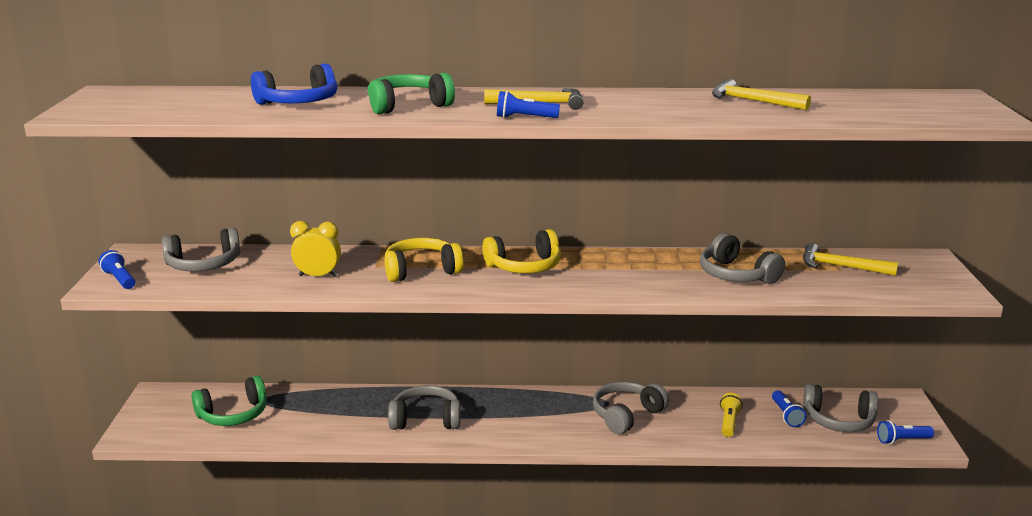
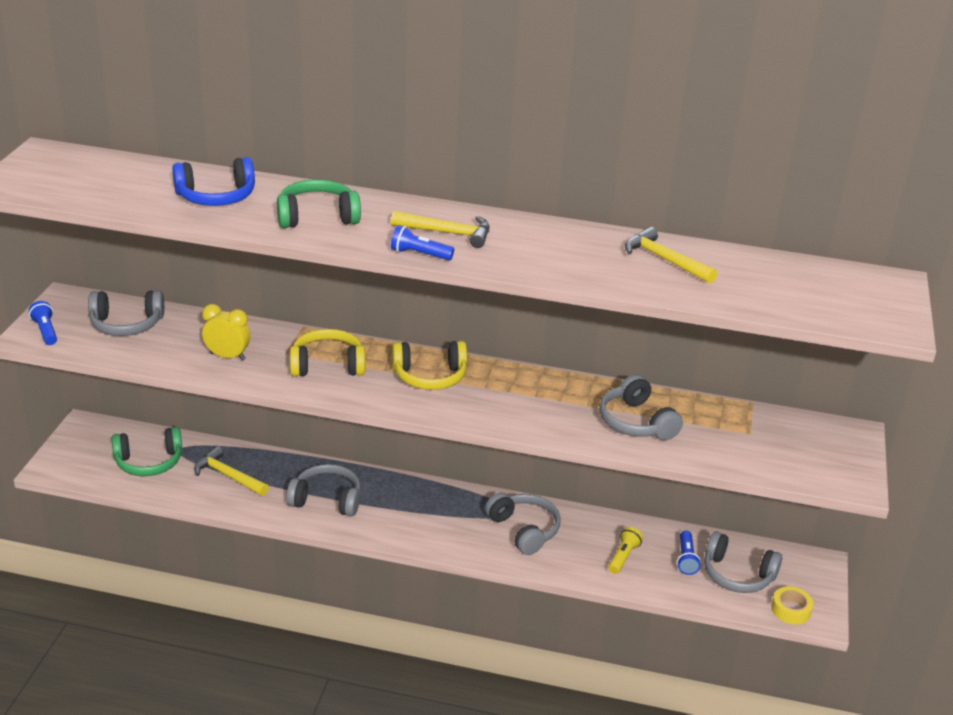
camera: 10 degrees right, 10 degrees up
(626, 415) = (524, 530): grey headphones -> grey headphones turned 90 degrees clockwise
(840, 267) = (751, 429): yellow hammer -> yellow hammer (228, 476)
(902, 440) = (791, 610): blue flashlight -> yellow tape

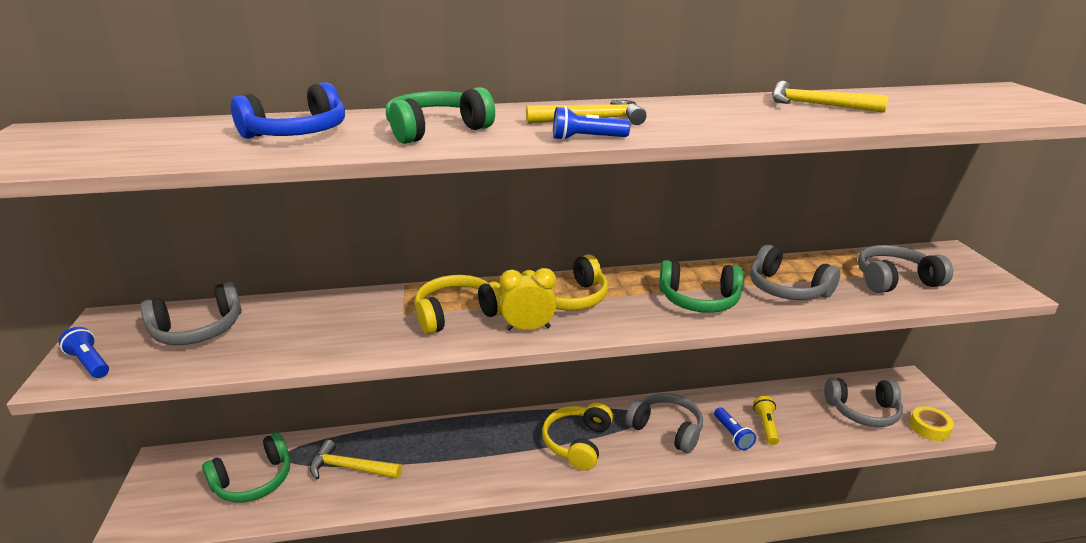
camera: 20 degrees left, 5 degrees down
(227, 356) = (339, 333): yellow clock -> yellow clock (528, 328)
(327, 500) = (467, 460): grey headphones -> grey headphones (895, 280)
(432, 516) = (577, 443): none -> yellow headphones
(543, 410) = (699, 300): none -> green headphones
(686, 559) = (814, 411): blue flashlight -> blue flashlight (732, 435)

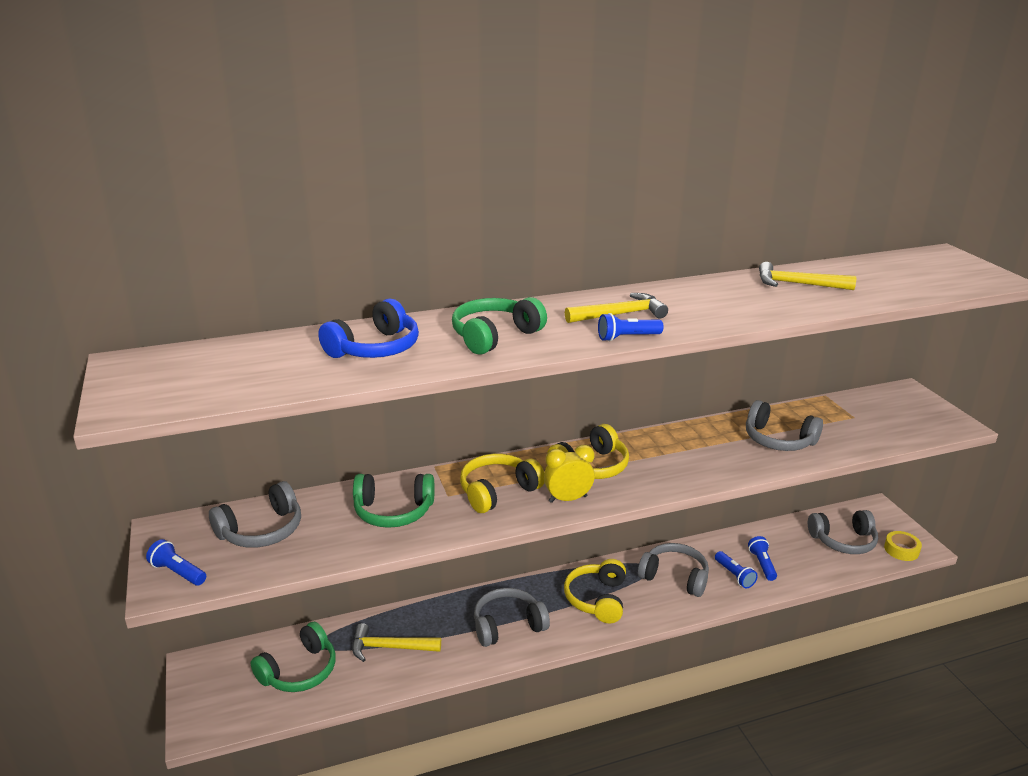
camera: 10 degrees left, 0 degrees up
(699, 300) = (706, 457): green headphones -> green headphones (393, 511)
(765, 426) = (762, 564): yellow flashlight -> blue flashlight
(895, 280) = (866, 423): grey headphones -> grey headphones (508, 625)

